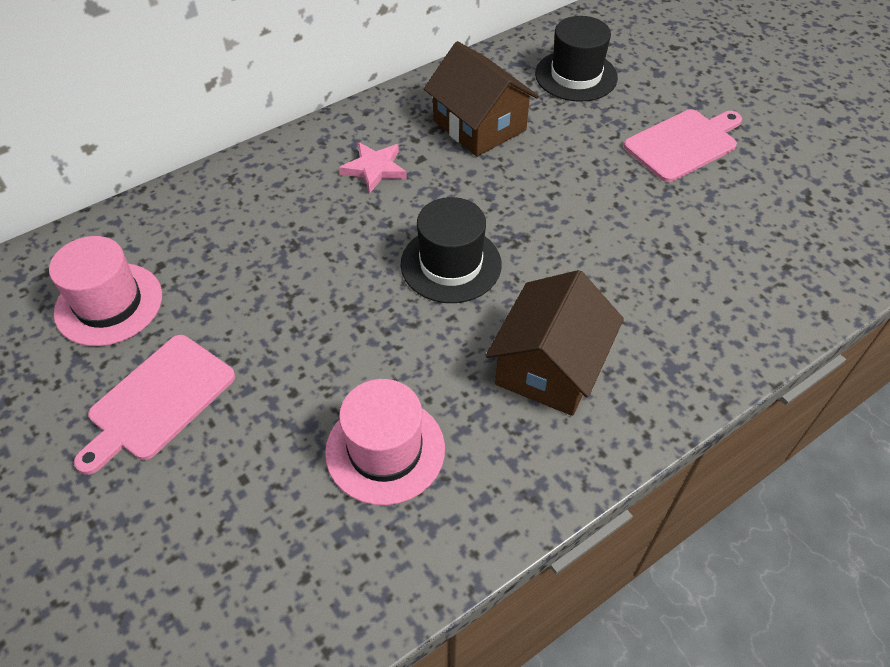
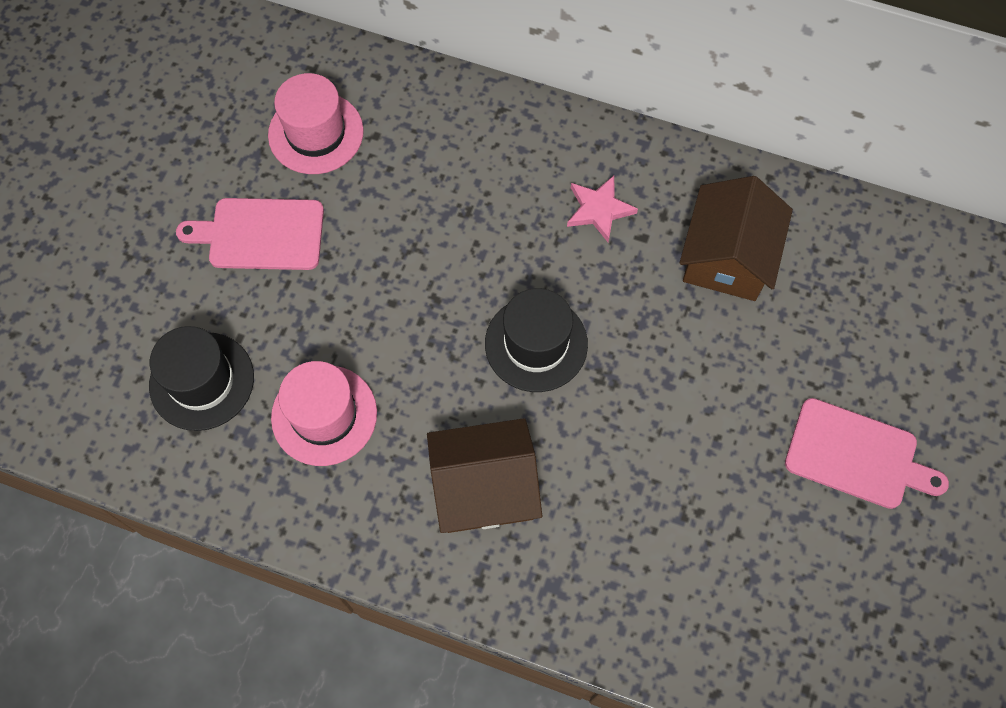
camera: 55 degrees right, 15 degrees up
(576, 76) = (878, 298): black hat -> black hat (202, 381)

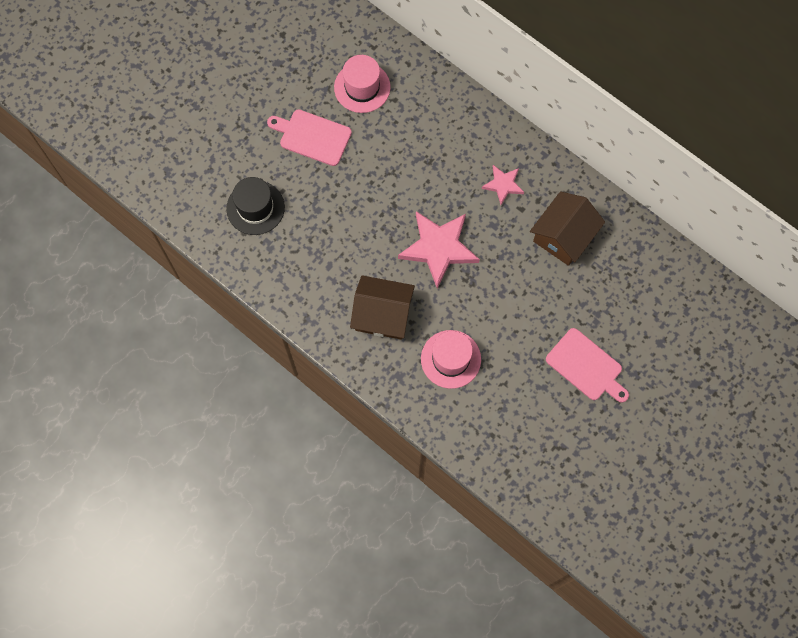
camera: 20 degrees right, 5 degrees up
(324, 415) = (313, 248): pink hat -> pink hat (451, 359)
(536, 344) = (439, 248): black hat -> pink star

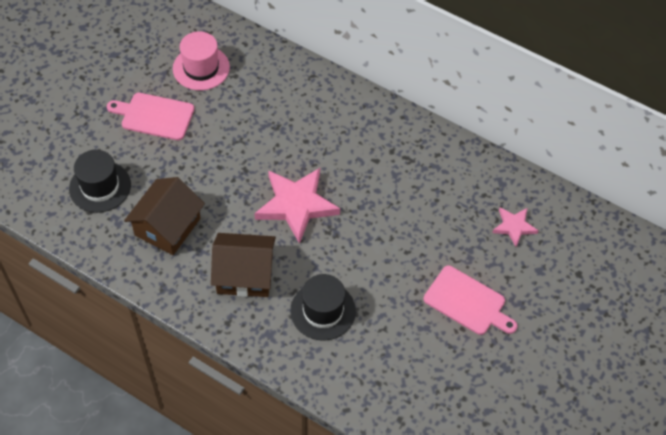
camera: 10 degrees left, 15 degrees down
(451, 359) = (323, 311): pink hat -> black hat
(503, 185) = (354, 140): pink star -> pink star (514, 227)
(563, 236) = (423, 180): brown house -> brown house (167, 227)

